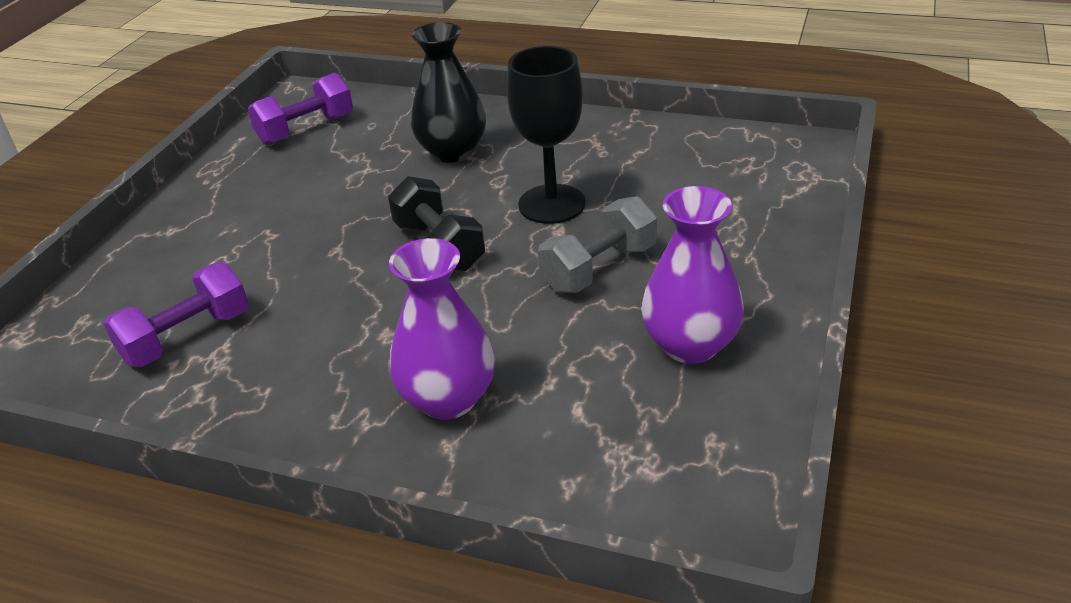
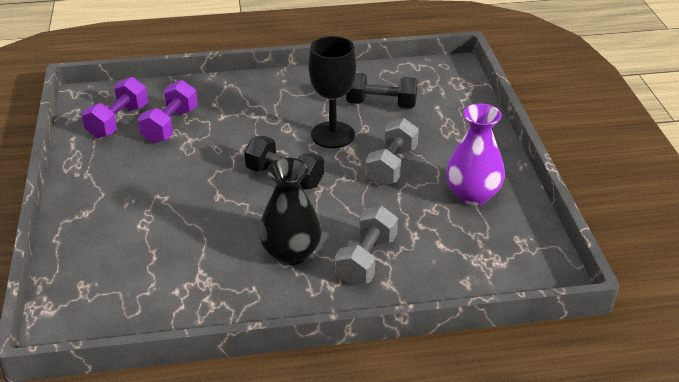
camera: 30 degrees left, 0 degrees up
(187, 337) = (170, 274): purple dumbbell -> purple dumbbell (170, 125)
(448, 399) = (366, 260): purple vase -> grey dumbbell
(452, 151) = (239, 115): black vase -> black vase (291, 253)
(655, 177) = (381, 104): none -> black dumbbell

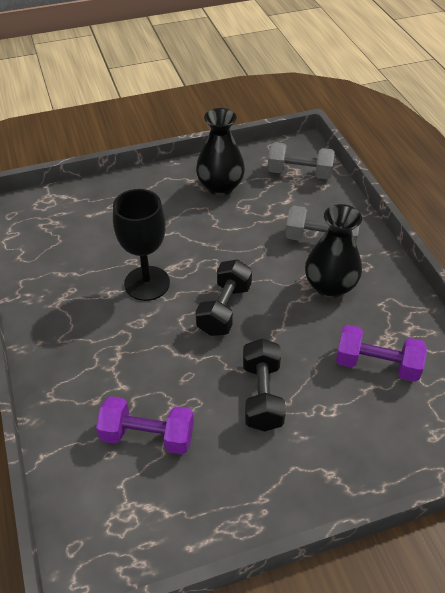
camera: 100 degrees left, 10 degrees up
(118, 121) = (145, 501): purple dumbbell -> purple dumbbell (376, 364)
(381, 104) = (87, 253): black dumbbell -> black dumbbell (262, 395)
(391, 166) = (191, 237): grey dumbbell -> grey dumbbell (299, 173)
(472, 195) = (220, 187): purple vase -> black vase

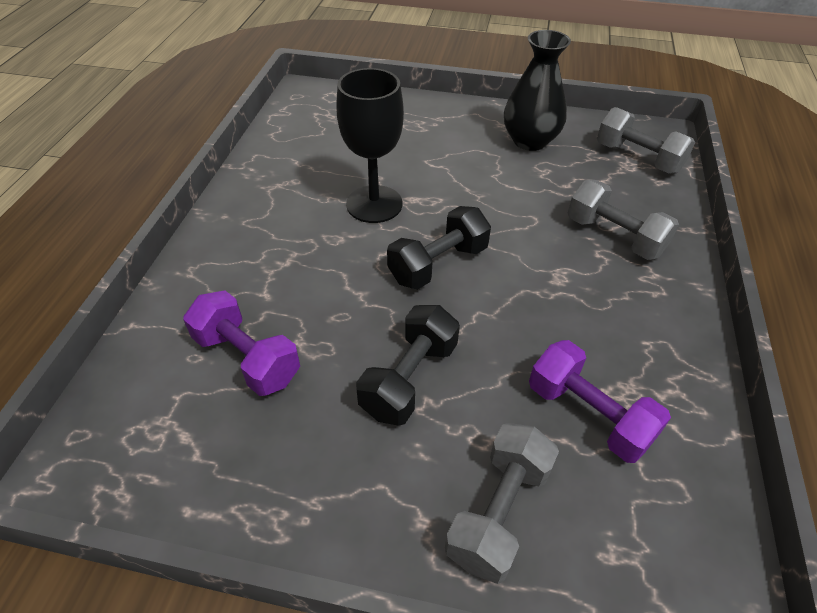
camera: 30 degrees right, 0 degrees up
(330, 286) = (589, 293): black vase -> none
(365, 446) = (498, 512): none -> grey dumbbell

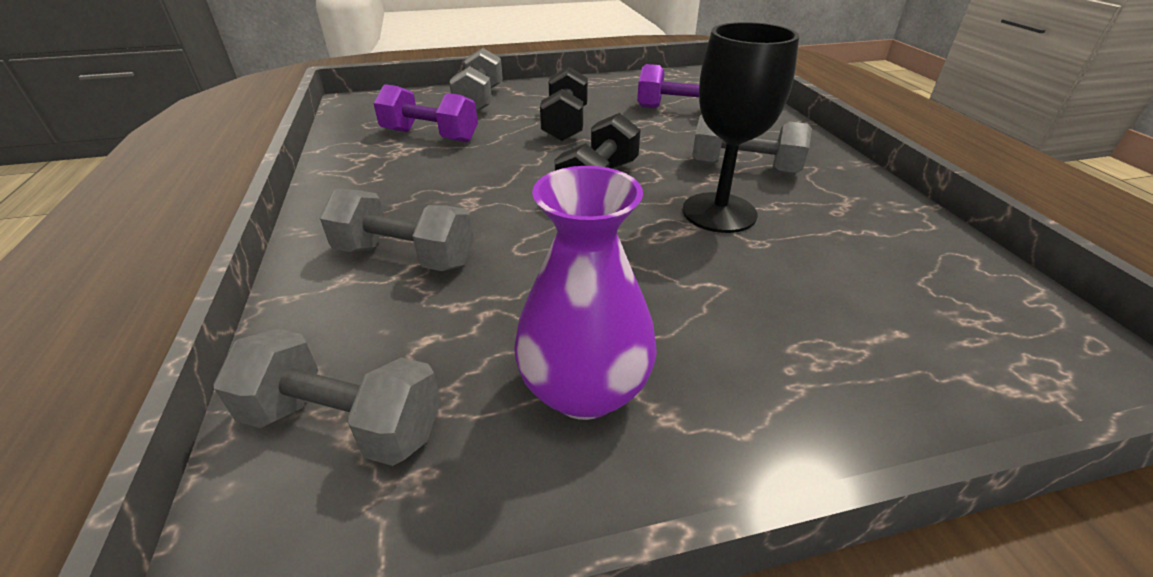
camera: 155 degrees right, 10 degrees down
(301, 239) = (744, 168): none -> grey dumbbell
(529, 141) = (584, 390): black vase -> purple vase

